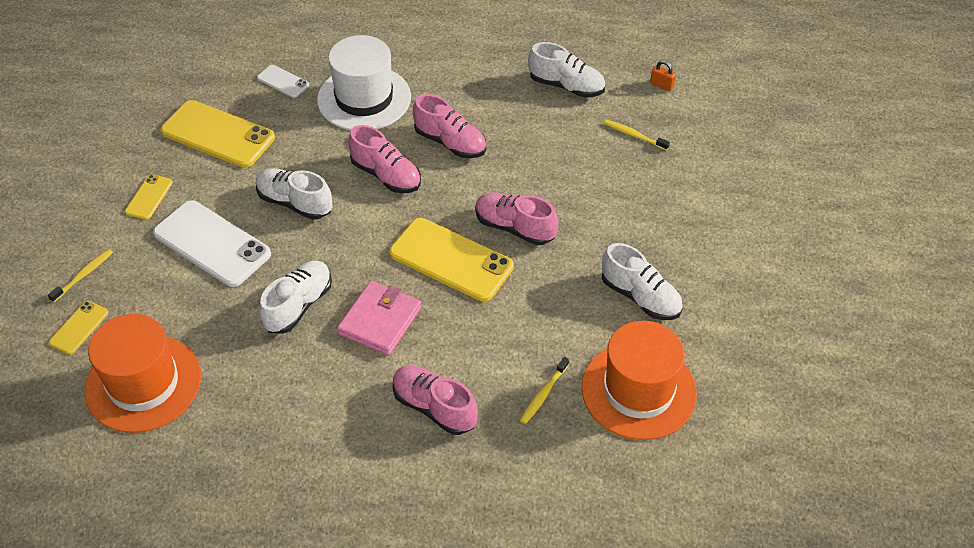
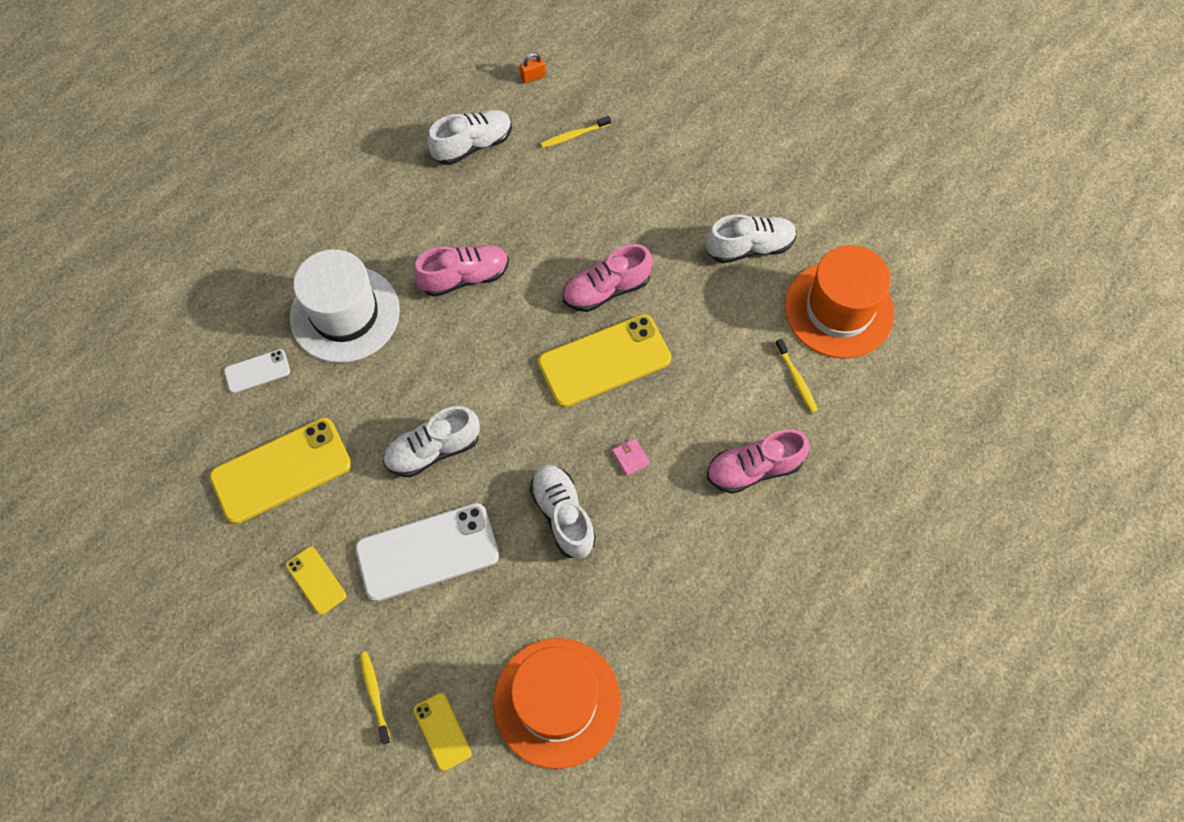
camera: 55 degrees left, 15 degrees up
(380, 321) = (630, 457): pink wallet -> pink wallet, size x0.43
(386, 175) = (462, 353): pink shoe -> none

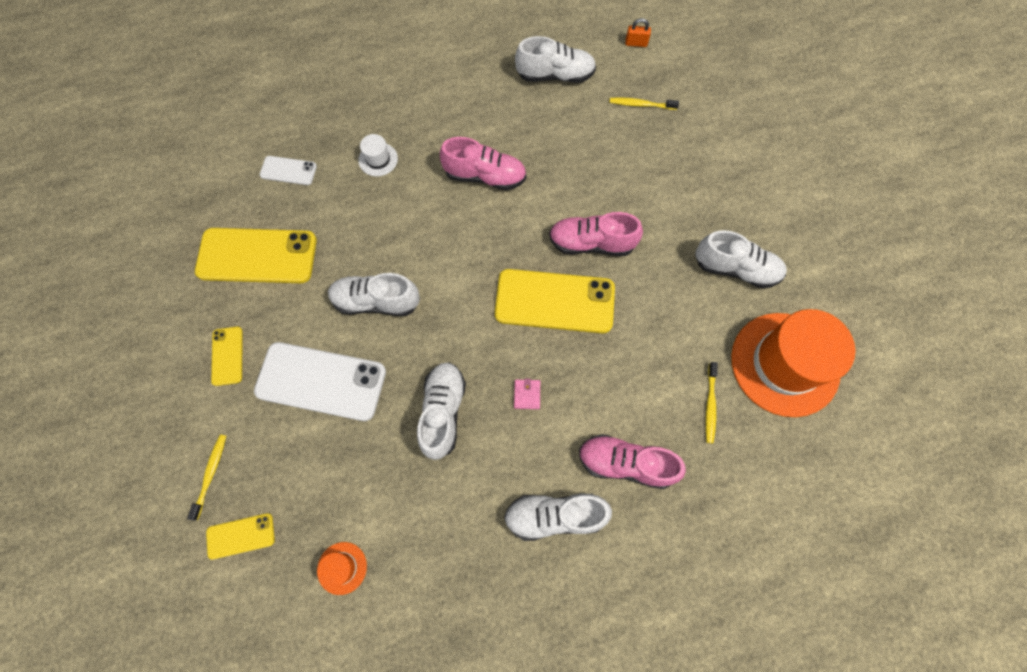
camera: 30 degrees right, 5 degrees up
(345, 314) = (378, 159): white hat -> white hat, size x0.41
(442, 731) = (241, 536): yellow phone -> yellow phone turned 75 degrees clockwise
(557, 702) = (342, 568): orange hat -> orange hat, size x0.41
(719, 548) = (554, 516): none -> white shoe

